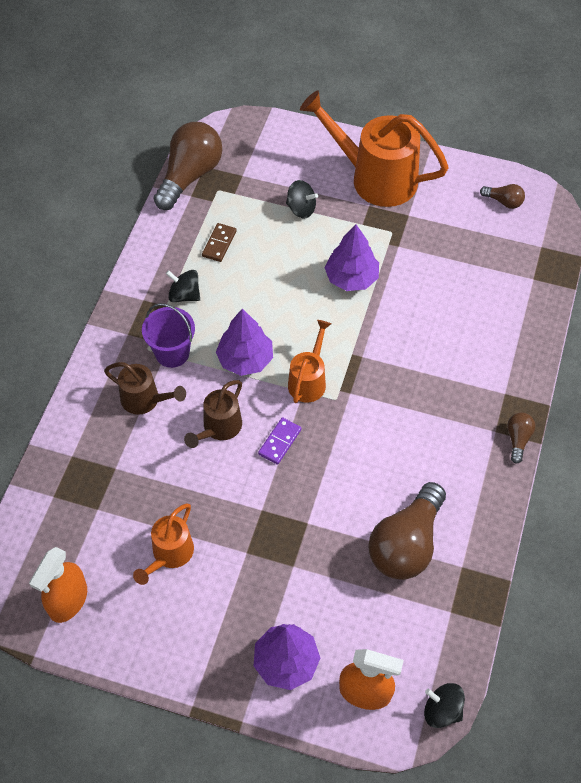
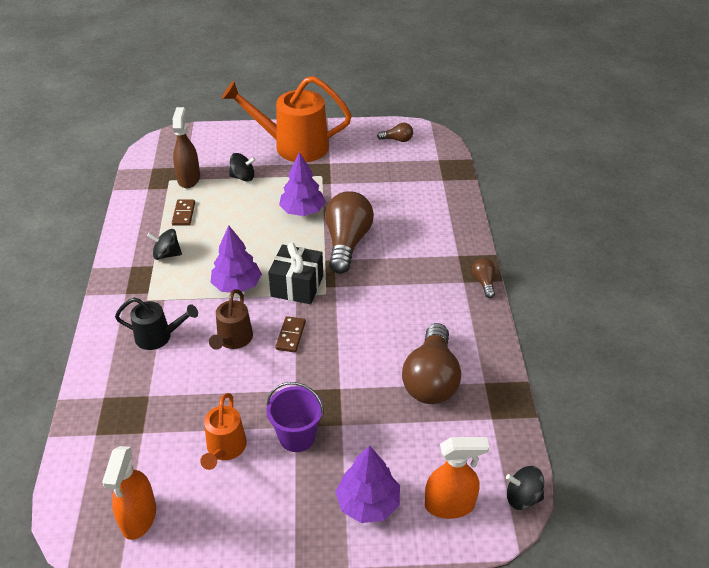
camera: 20 degrees left, 15 degrees down
(145, 400) = (159, 337): brown watering can -> black watering can
(172, 353) = (171, 297): purple bucket -> purple bucket (297, 437)
(190, 176) = (142, 176): brown light bulb -> brown light bulb (347, 243)
(240, 194) = (189, 178): none -> brown spray bottle
(280, 442) = (291, 336): purple domino -> brown domino
(309, 380) = (297, 286): orange watering can -> black gift

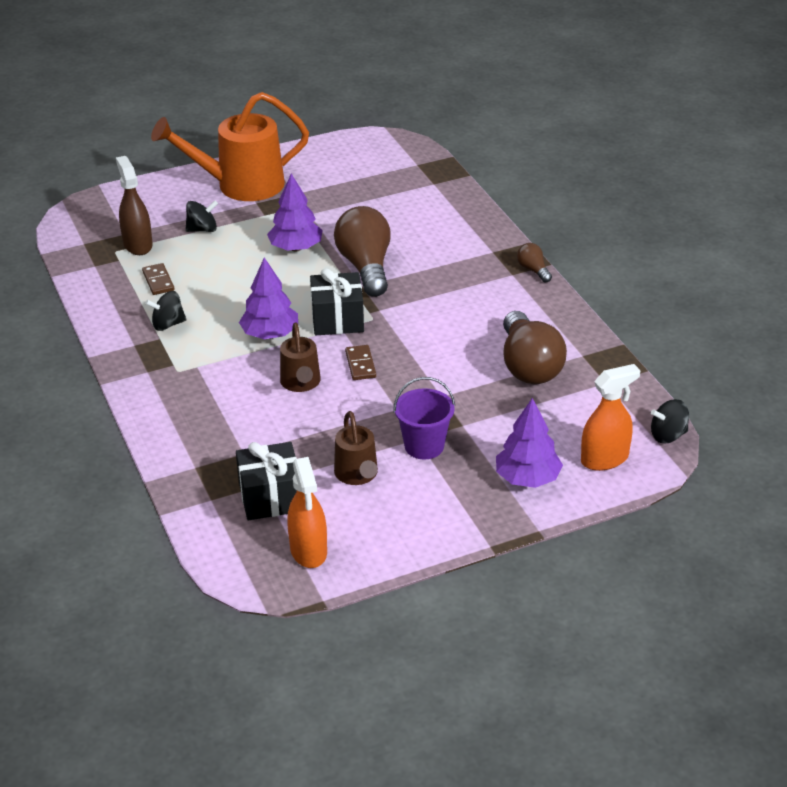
camera: 20 degrees left, 5 degrees down
(142, 448) = (271, 497): none -> black gift
(159, 337) = (216, 400): black watering can -> none
(225, 449) = (357, 475): orange watering can -> brown watering can
(397, 140) = (358, 154): brown light bulb -> none

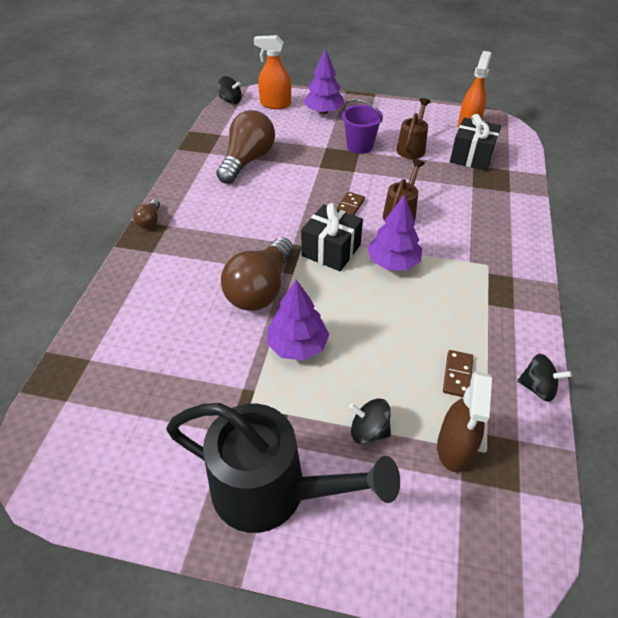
camera: 145 degrees left, 10 degrees up
(168, 324) = (473, 315): black spinning top -> black spinning top (537, 387)
(240, 185) = (273, 491): orange watering can -> black watering can

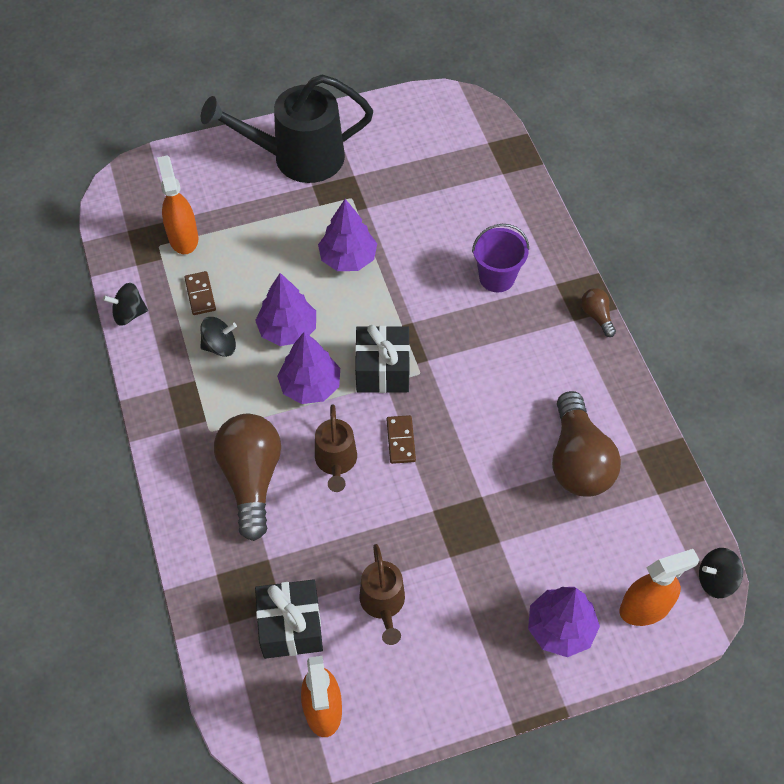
camera: 150 degrees right, 10 degrees up
(260, 289) = (419, 294): brown light bulb -> brown light bulb (251, 479)
(360, 146) = (456, 569): purple bucket -> purple bucket (497, 278)
(368, 430) = (252, 221): black spinning top -> black spinning top (220, 346)
(389, 309) = (287, 329): none -> purple tree
(454, 448) = (183, 238): brown spray bottle -> orange spray bottle

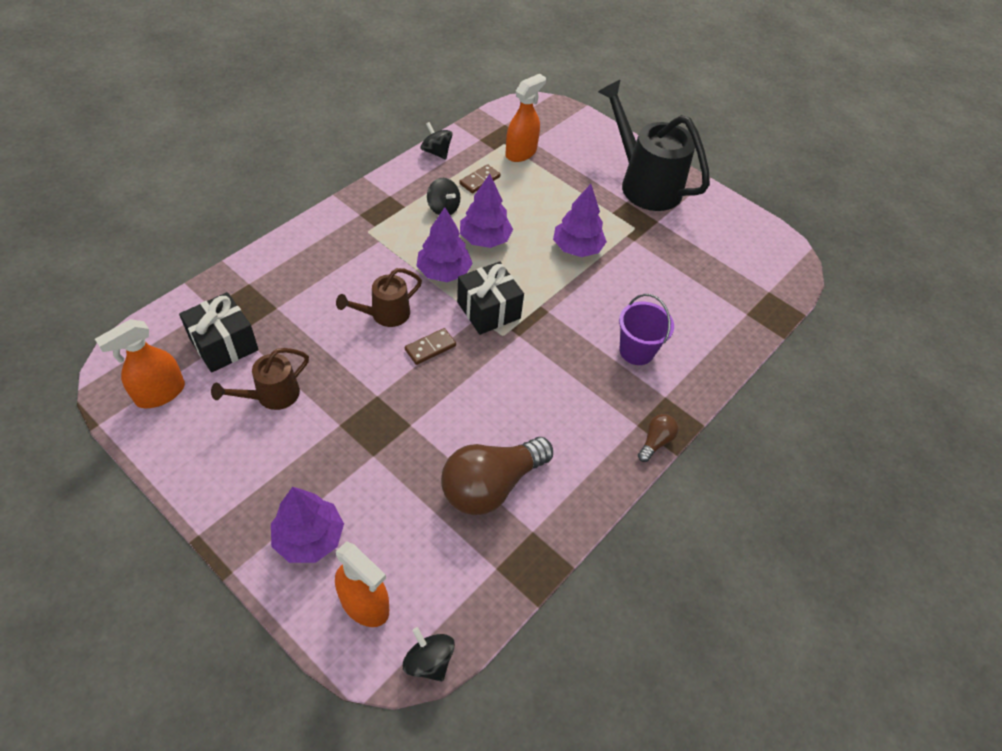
camera: 55 degrees right, 5 degrees down
(251, 479) = (340, 271): brown light bulb -> none

